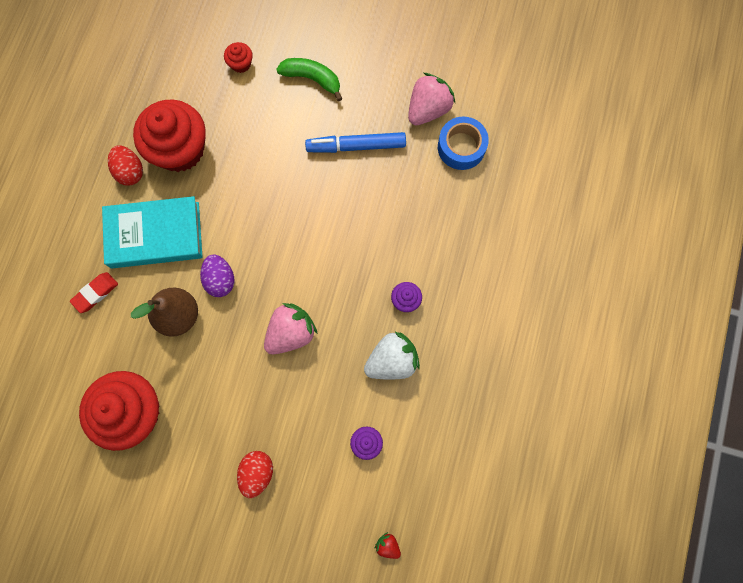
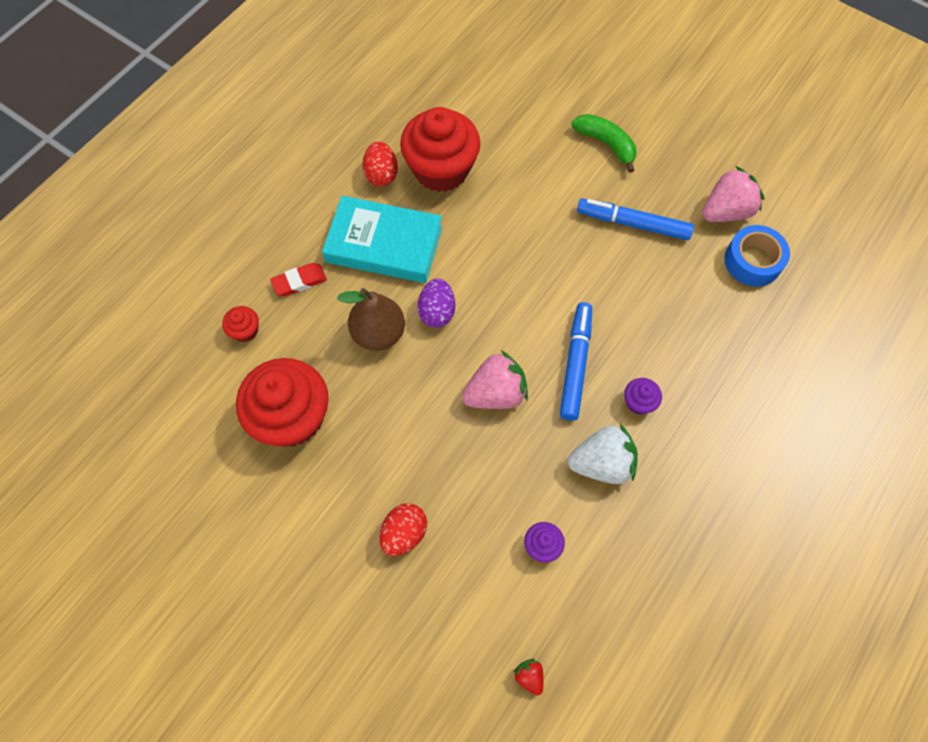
camera: 20 degrees right, 10 degrees down
(241, 64) = (534, 107): red cupcake -> red cupcake (245, 331)
(346, 286) = (575, 364): none -> blue marker

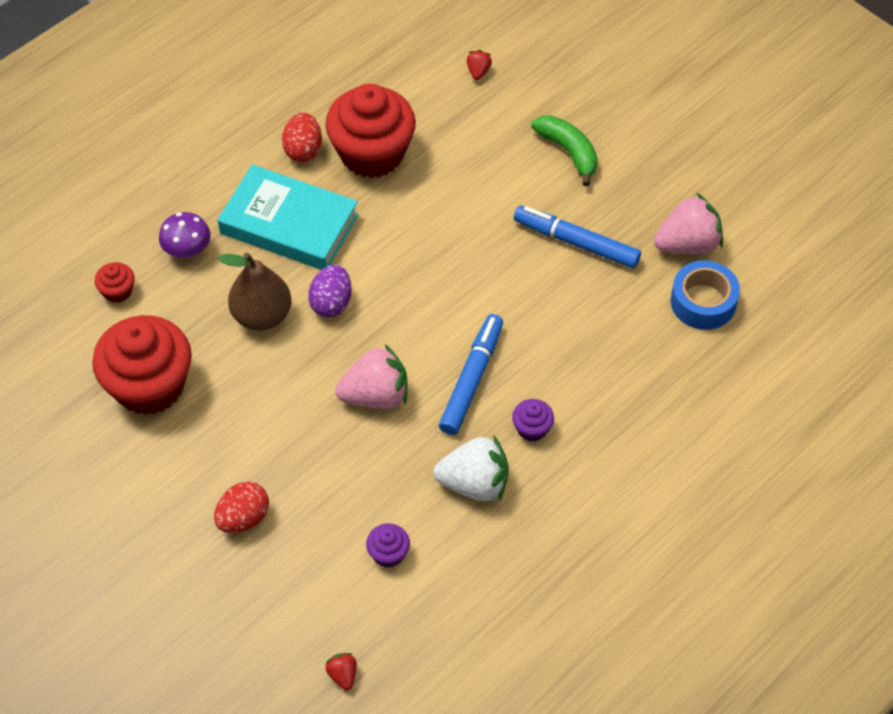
camera: 10 degrees right, 10 degrees down
(299, 282) = (187, 250): red eraser -> purple mushroom
(514, 84) = (478, 72): none -> red strawberry

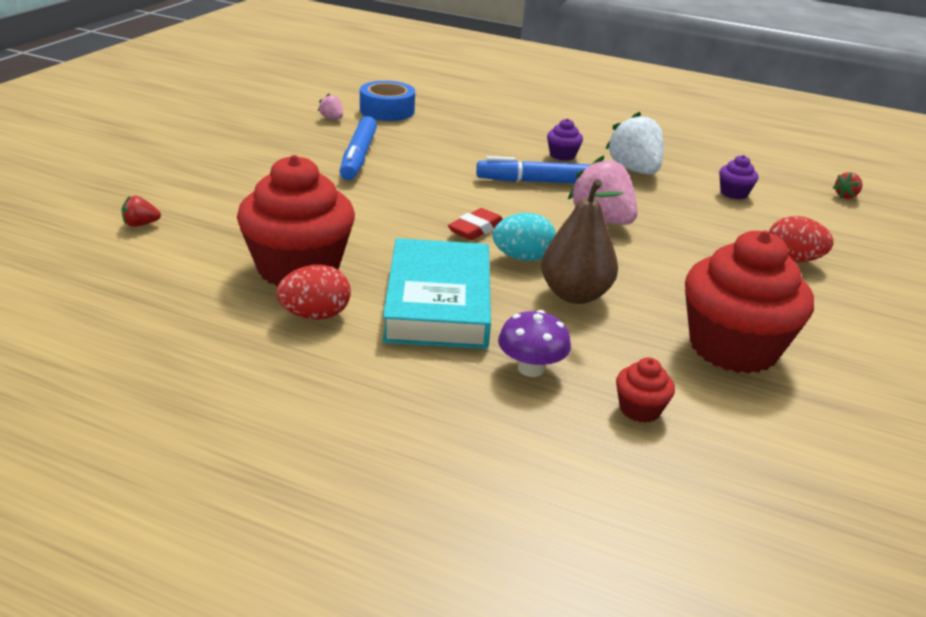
camera: 115 degrees left, 25 degrees down
(331, 303) = (522, 258): purple egg -> turquoise egg
(393, 288) = (476, 229): none -> red eraser
(568, 152) = (247, 169): green banana -> none
(687, 244) = (332, 118): pink strawberry -> pink strawberry, size x0.46

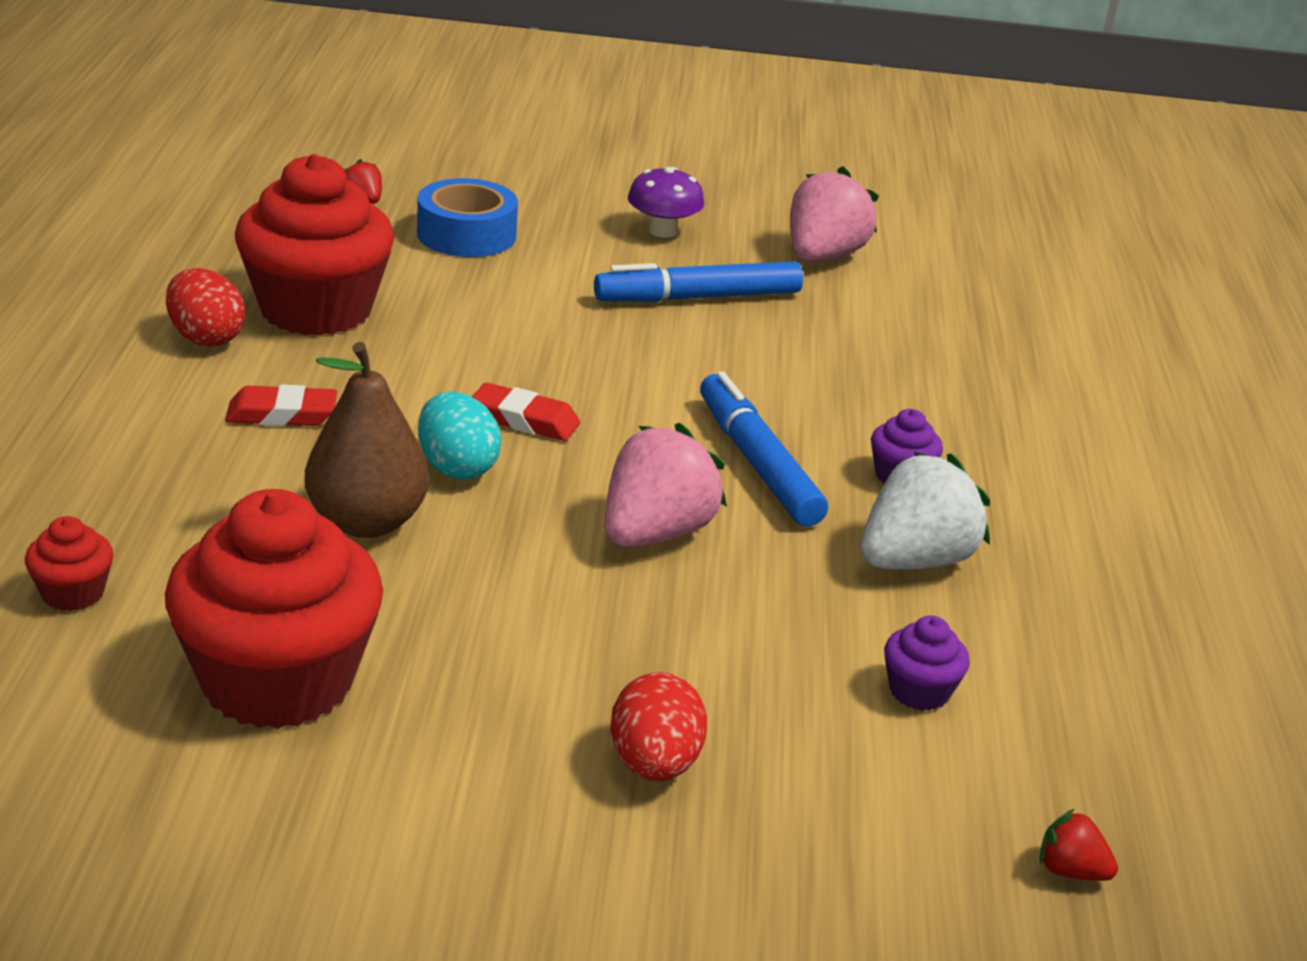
camera: 70 degrees right, 0 degrees up
(332, 118) = (823, 257): pink strawberry -> pink strawberry, size x2.15
(387, 110) = (912, 294): blue tape -> blue tape (466, 234)
(438, 302) = (281, 414): turquoise book -> red eraser
(531, 368) = (144, 500): purple mushroom -> purple mushroom (663, 231)

